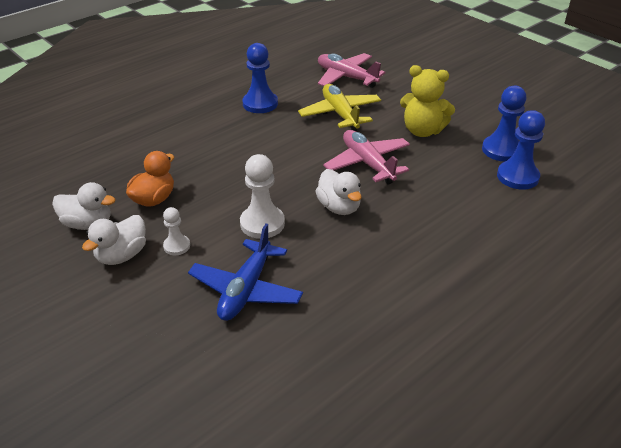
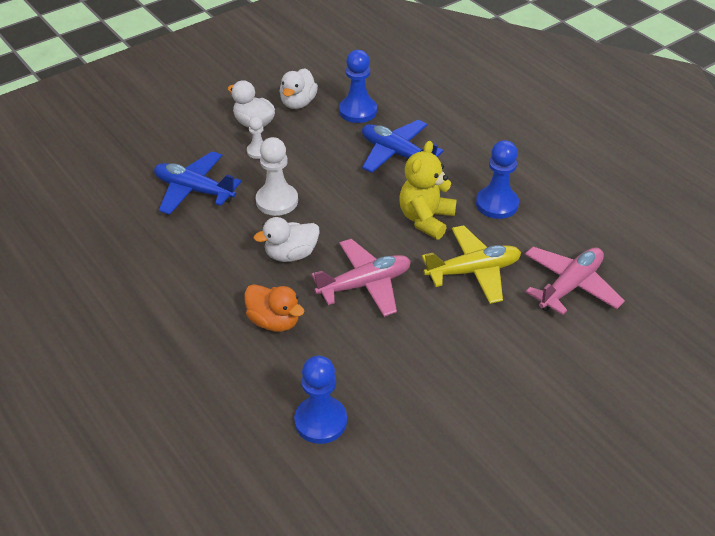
camera: 95 degrees right, 5 degrees up
(154, 199) = (325, 135): orange duck -> orange duck (274, 321)
(190, 154) = (396, 154): none -> blue plane
(422, 131) = (431, 345): yellow teddy bear -> yellow teddy bear (426, 219)
(501, 150) = (381, 419): blue pawn -> blue pawn (358, 111)

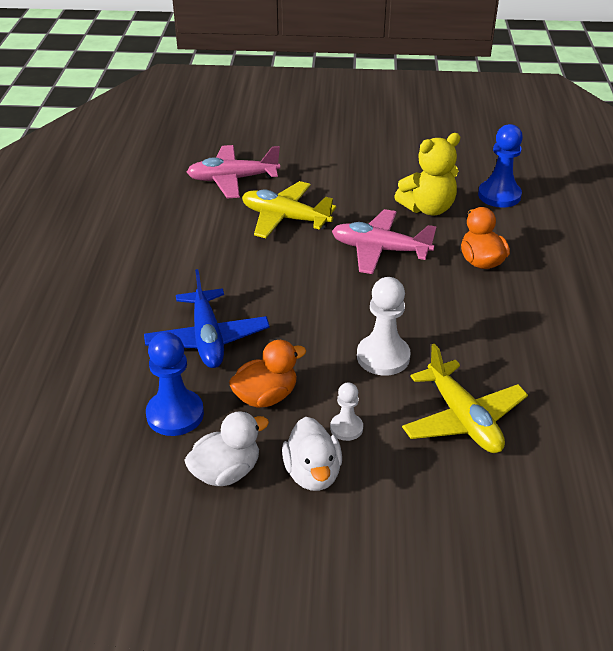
camera: 140 degrees left, 5 degrees down
(194, 190) = (463, 419): blue plane -> yellow plane
(291, 254) = (418, 301): white duck -> none
(321, 143) = (266, 396): none -> orange duck
(426, 219) = (267, 269): yellow teddy bear -> yellow teddy bear (428, 208)
(497, 204) = (192, 249): blue pawn -> none

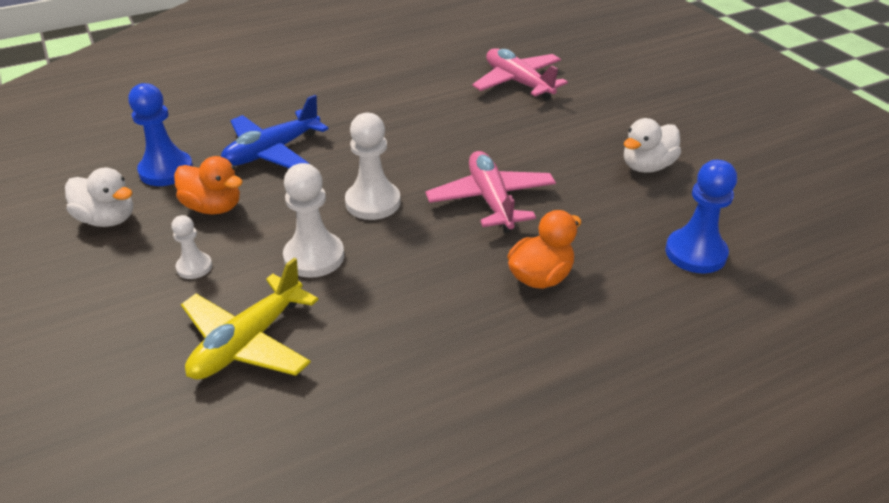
camera: 60 degrees right, 0 degrees up
(285, 218) = (486, 129): yellow plane -> none
(312, 473) = (124, 266): white duck -> white duck (647, 166)
(335, 305) = (373, 202): none -> white pawn
(428, 208) = (604, 208): yellow teddy bear -> none

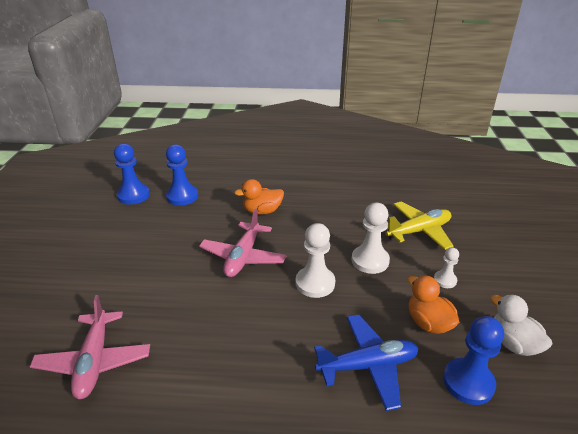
camera: 150 degrees left, 5 degrees down
(647, 166) = (131, 243): white duck -> none
(764, 225) = (133, 195): none -> blue pawn

